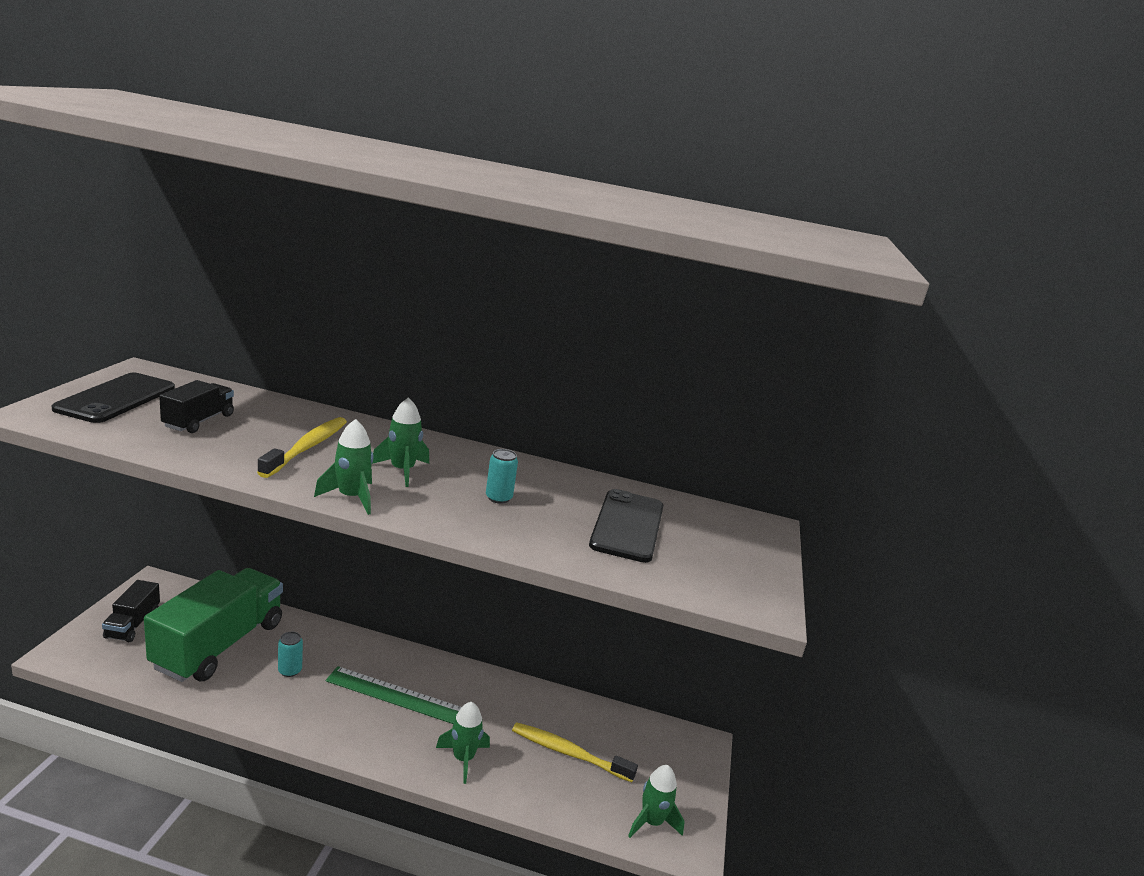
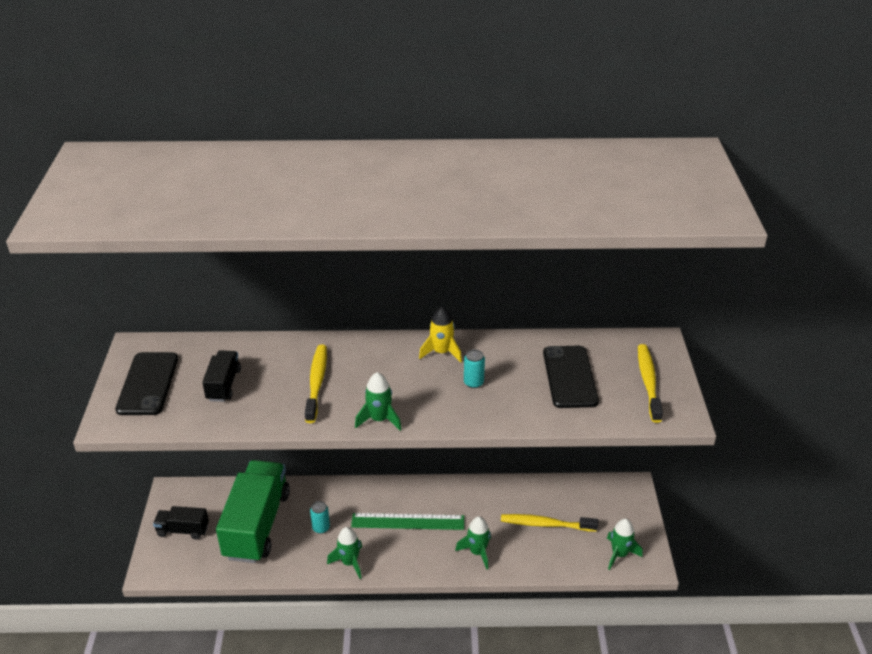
camera: 10 degrees left, 15 degrees up
(132, 624) = (183, 530): black truck -> black truck turned 105 degrees clockwise
(402, 470) = (395, 381): green rocket -> green rocket (349, 562)
(480, 463) = (441, 352): none -> yellow rocket
(731, 559) = (648, 382): none -> yellow toothbrush

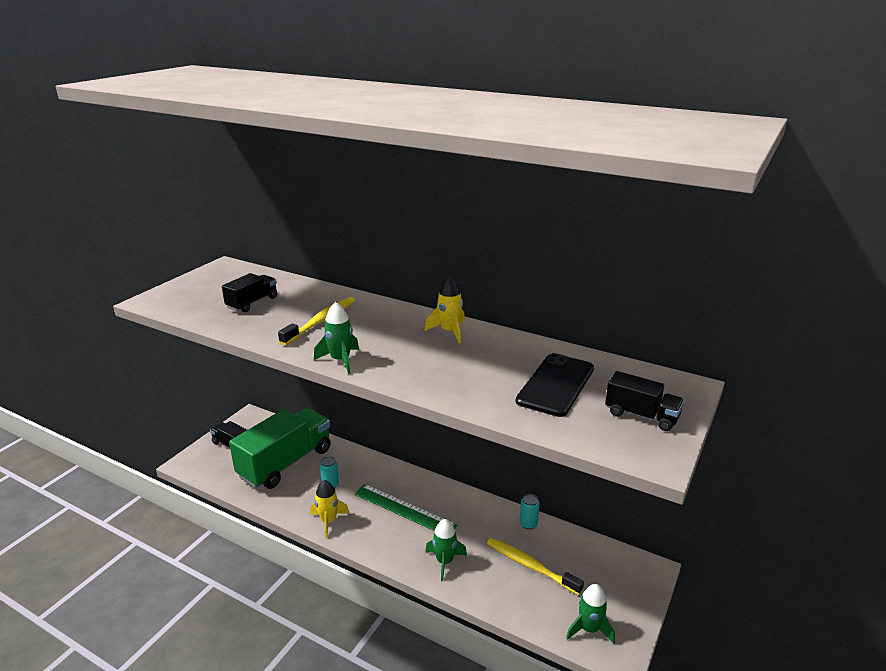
camera: 30 degrees right, 10 degrees down
(148, 384) = (203, 287): black phone -> none
(349, 562) = (328, 521): green rocket -> yellow rocket
(473, 382) = (454, 360): turquoise can -> turquoise can (528, 524)
(648, 382) = (641, 415): yellow toothbrush -> black truck

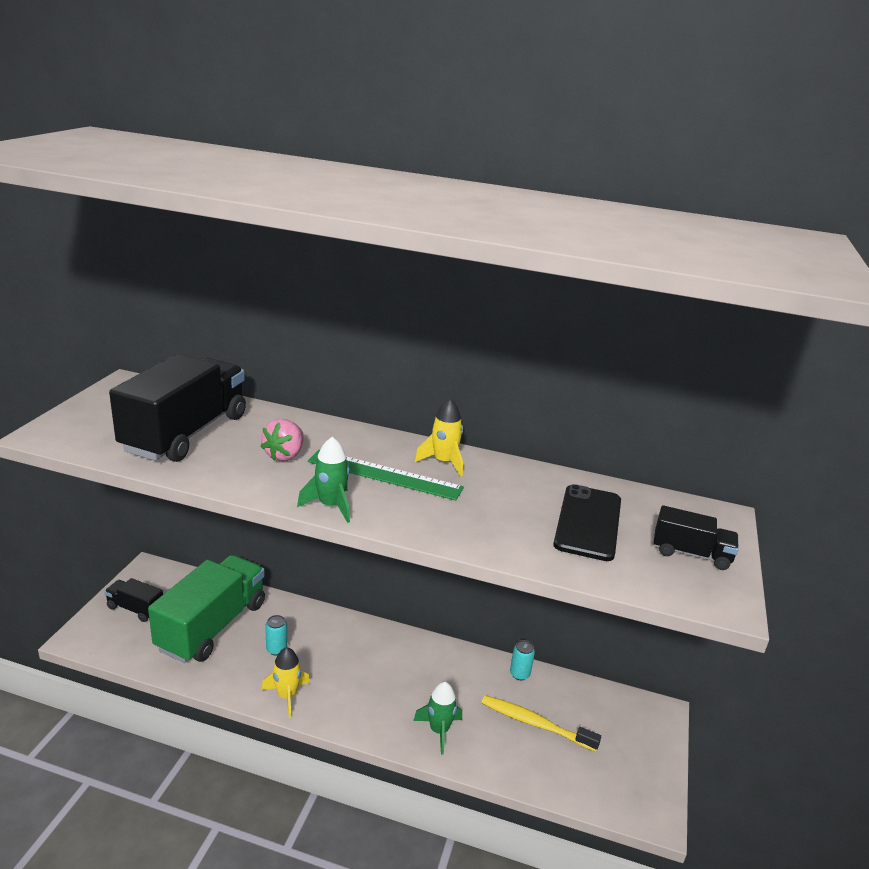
camera: 15 degrees left, 0 degrees up
(252, 303) = (185, 433): black truck -> black truck, size x2.09
(321, 321) = (284, 455): yellow toothbrush -> pink strawberry
(404, 509) = (374, 671): green ruler -> green ruler (384, 475)
(589, 629) = (617, 789): green rocket -> none

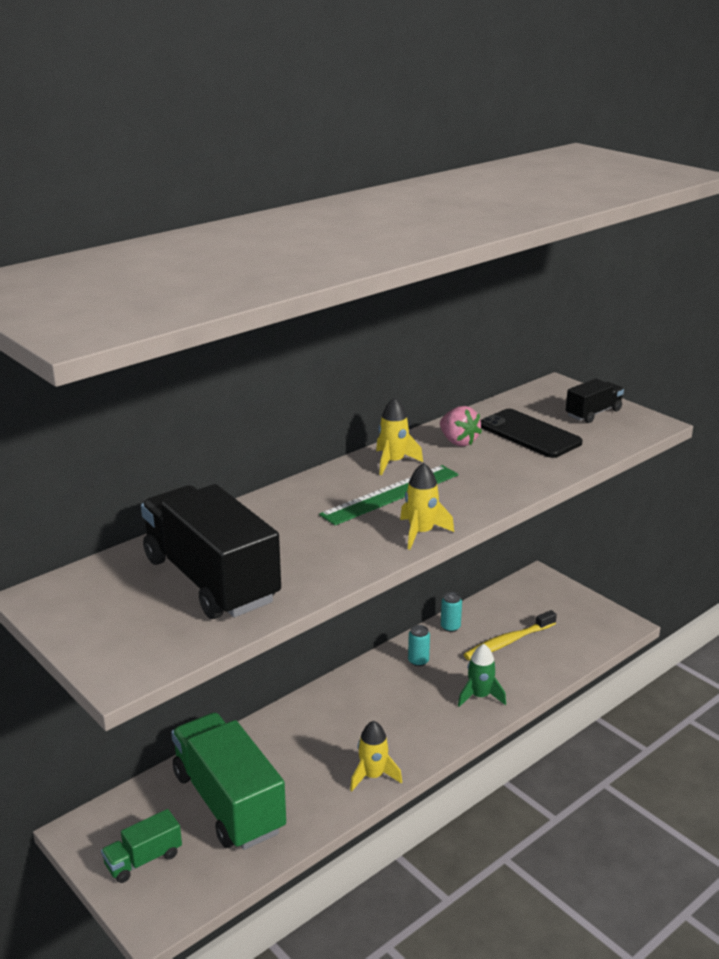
camera: 55 degrees left, 0 degrees up
(135, 609) = (143, 860): black truck -> green truck
(276, 649) = (303, 764): turquoise can -> turquoise can (418, 661)
(284, 455) = (311, 534): pink strawberry -> pink strawberry (458, 442)
(330, 506) = (421, 533): green rocket -> yellow rocket

